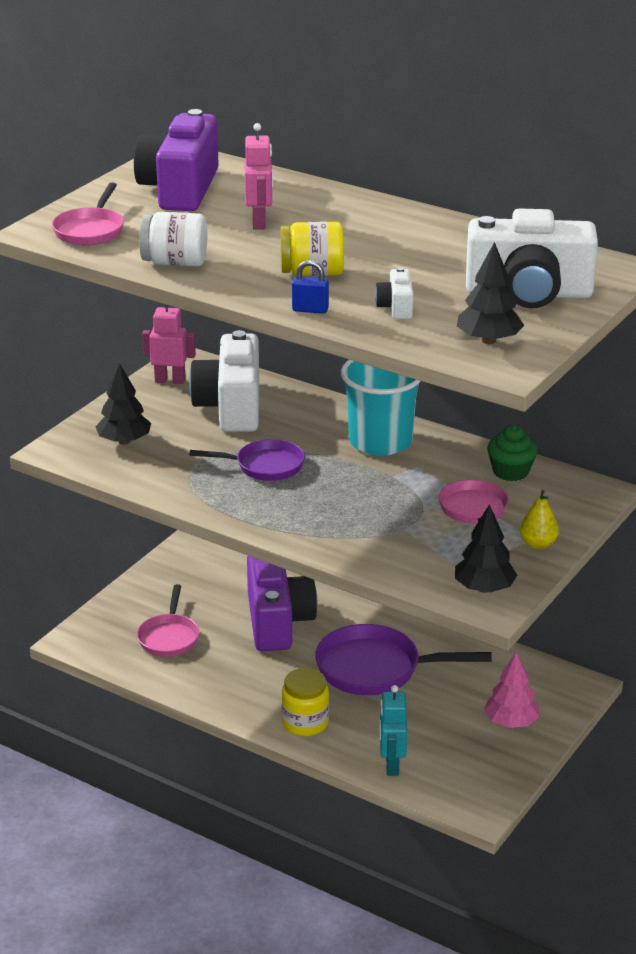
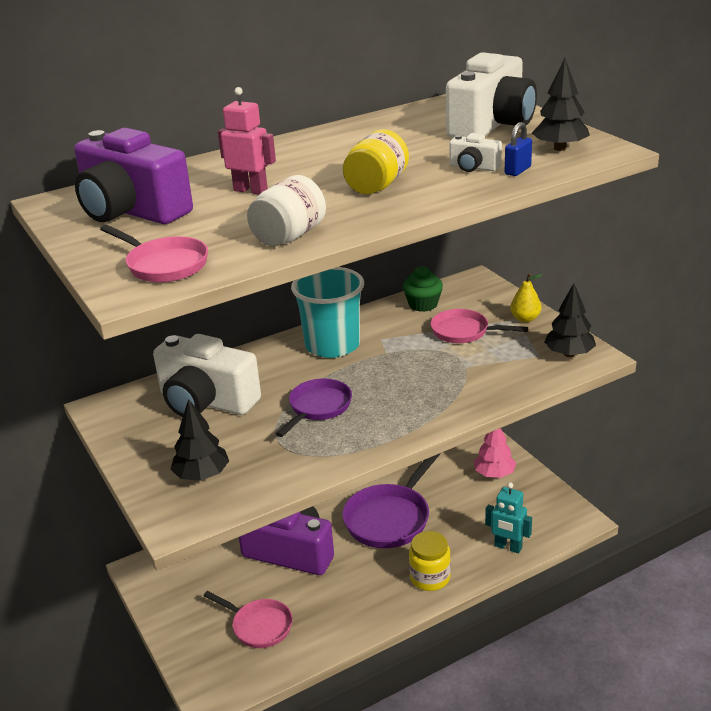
camera: 60 degrees left, 0 degrees up
(170, 380) = (125, 423): pink robot -> none
(310, 310) = (447, 197): blue padlock -> blue padlock (517, 170)

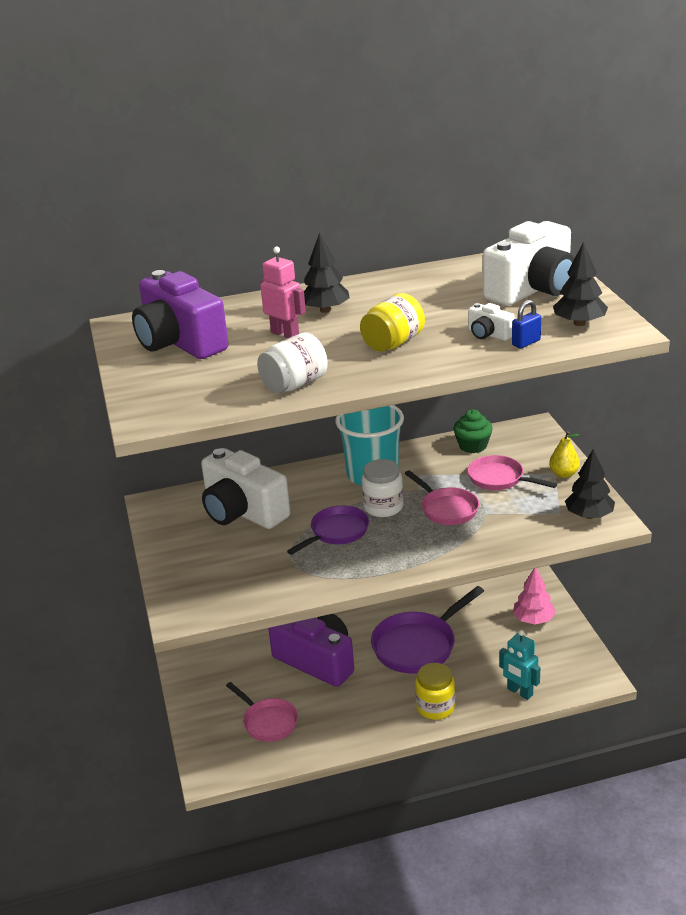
camera: 15 degrees right, 0 degrees up
(164, 265) = (183, 398): pink pan -> pink pan (447, 509)
(202, 475) = (216, 578): black tree -> black tree (325, 310)
(357, 375) = (383, 507): none -> white jar

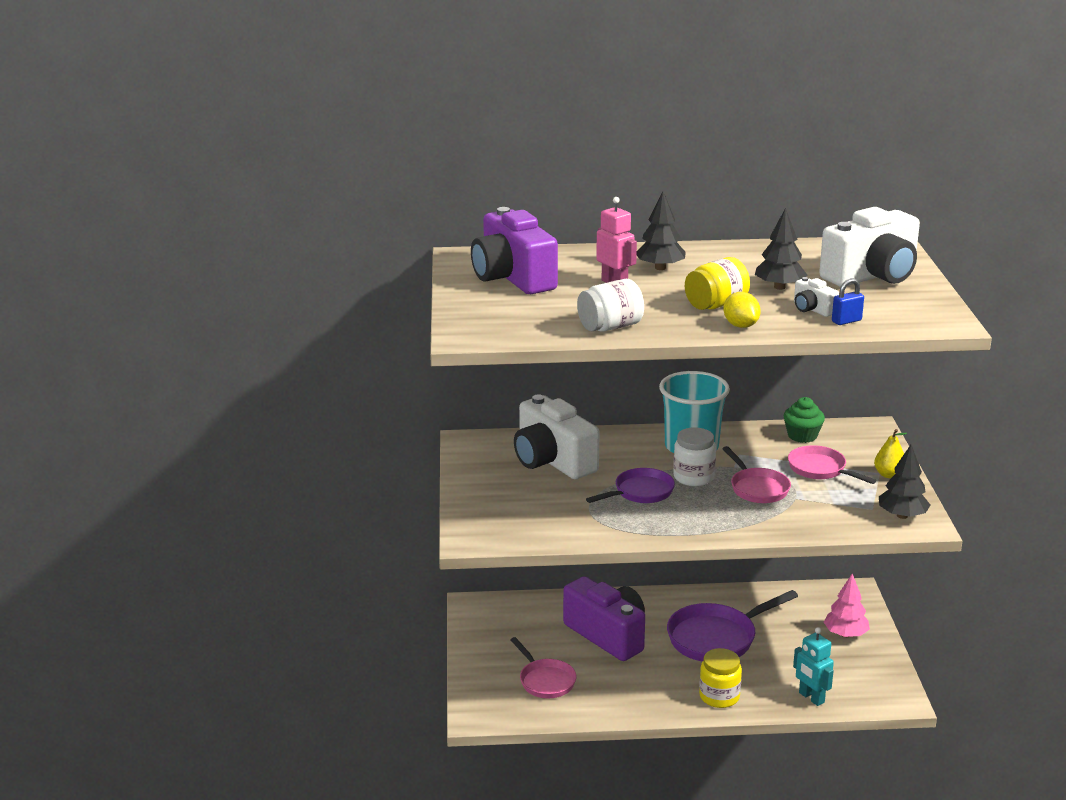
camera: 10 degrees right, 5 degrees down
(425, 363) = (740, 325): none -> yellow lemon
(579, 323) = (906, 311): black tree -> black tree (779, 287)

